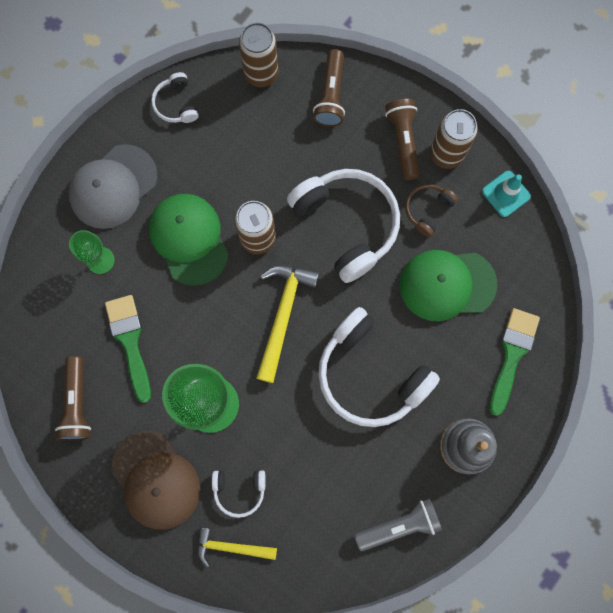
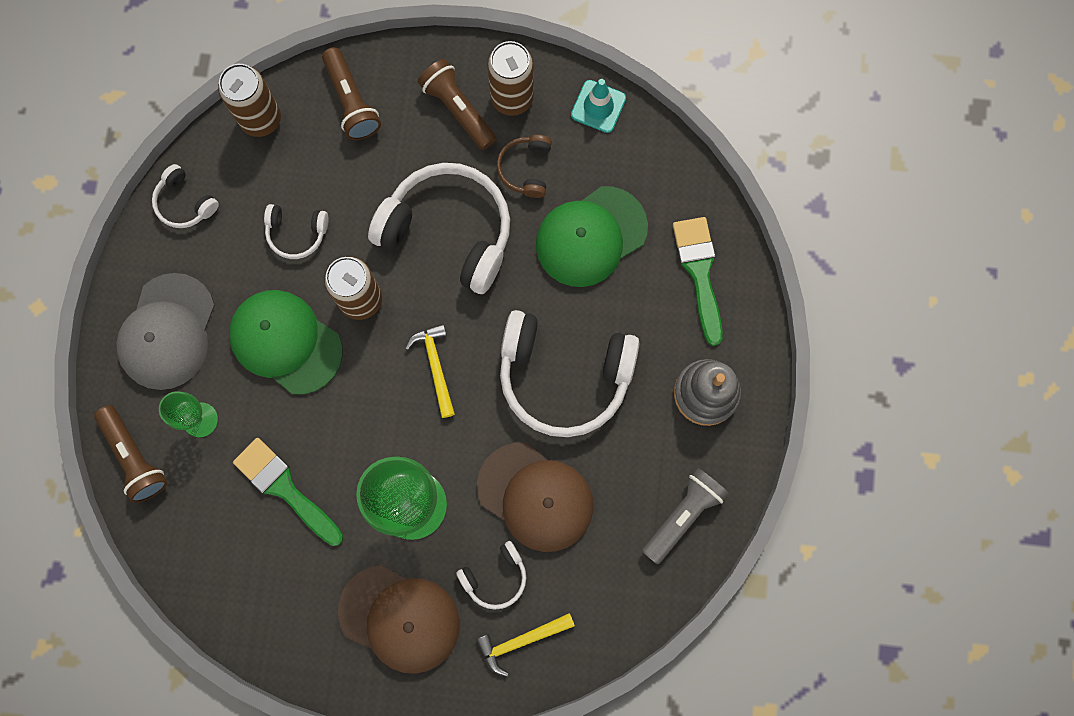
camera: 30 degrees left, 0 degrees up
(77, 403) = (266, 587): brown flashlight -> brown flashlight (134, 457)
(240, 167) = (297, 233): none -> white headphones
(283, 315) = (435, 366): yellow hammer -> yellow hammer, size x0.63
(300, 449) = (535, 497): none -> brown cap

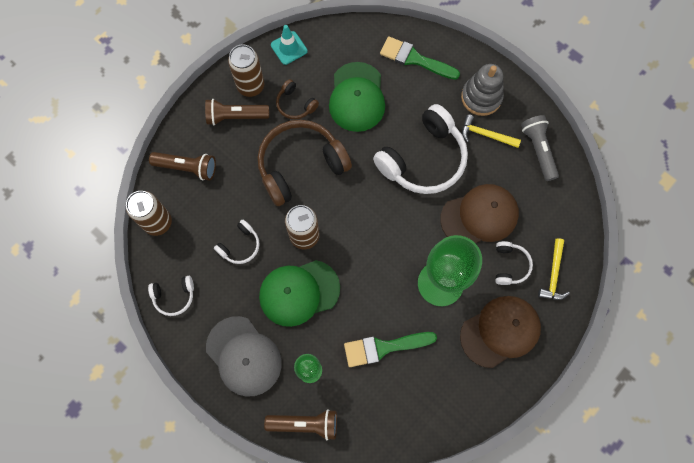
camera: 55 degrees left, 5 degrees down
(435, 366) = (371, 221): yellow hammer -> yellow hammer (485, 134)
(448, 232) = (300, 165): white headphones -> brown headphones

